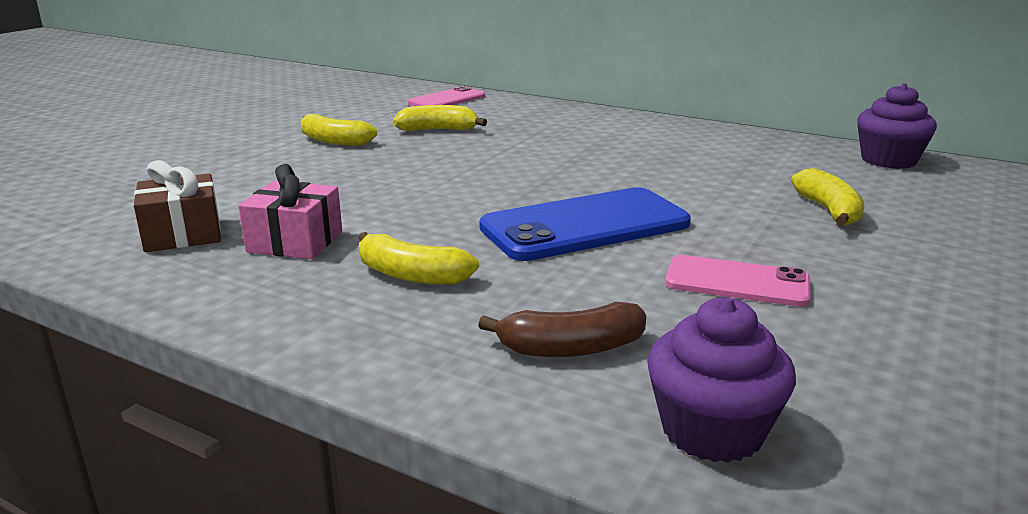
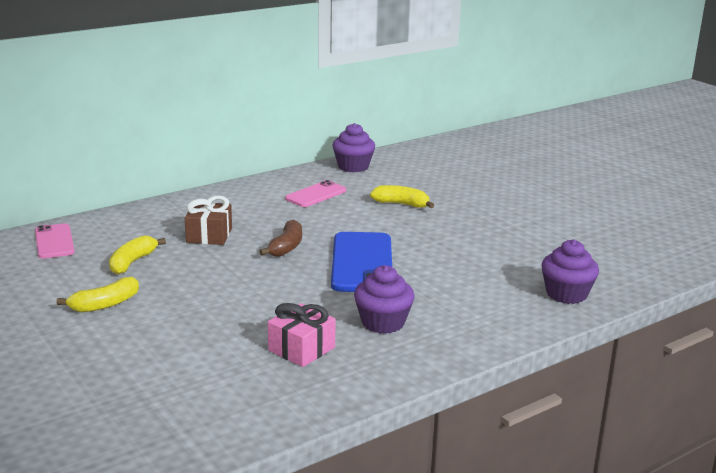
camera: 65 degrees left, 0 degrees up
(183, 234) = (248, 386): brown gift -> brown gift (209, 235)
(411, 275) = (383, 322): yellow banana -> purple cupcake
(571, 348) = (490, 302): brown banana -> brown banana (286, 247)
(737, 282) = (458, 250): pink phone -> pink phone (316, 195)

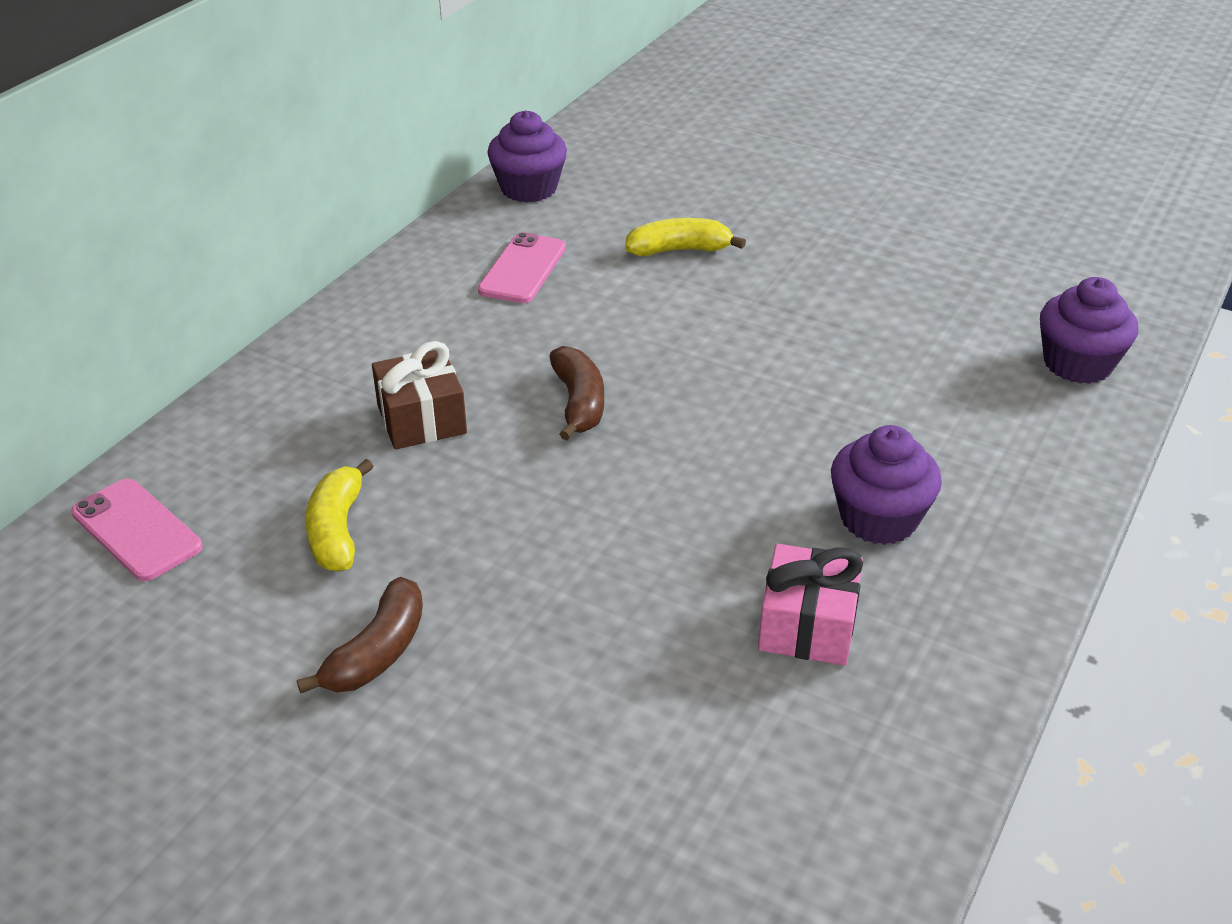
camera: 25 degrees left, 15 degrees up
(105, 304) = (377, 652): yellow banana -> brown banana
(362, 263) = (731, 399): blue phone -> none

